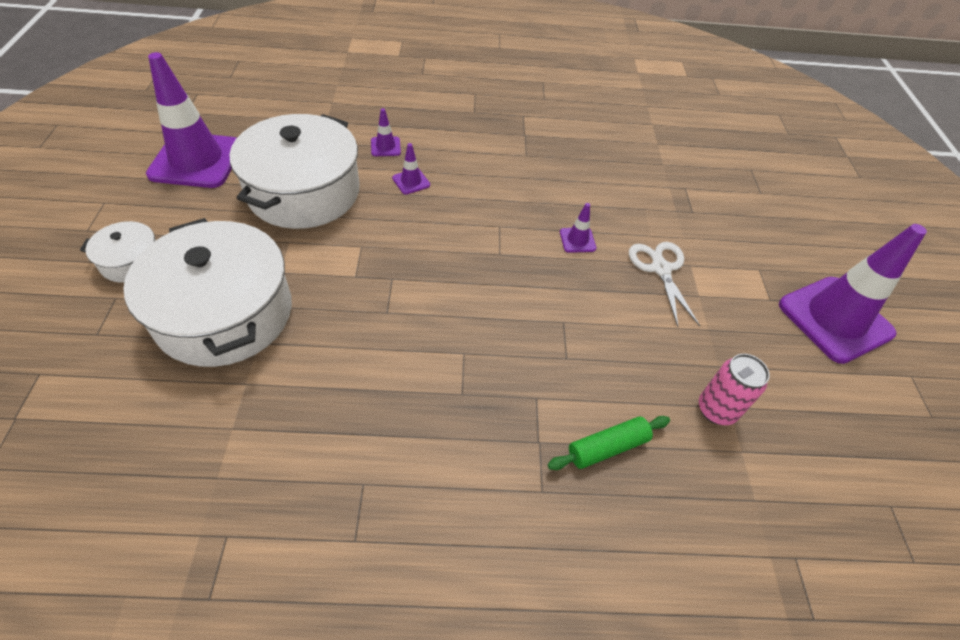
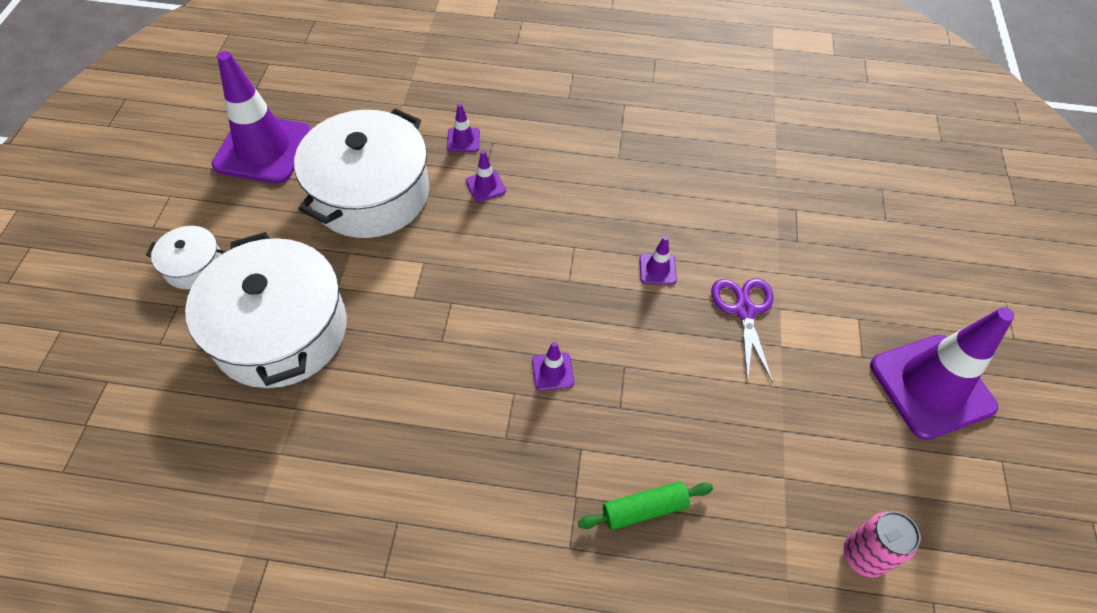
camera: 10 degrees right, 5 degrees up
(497, 331) = (552, 371): none -> purple traffic cone
(660, 269) = (744, 311): white scissors -> purple scissors
(716, 410) = (769, 480): pink can -> pink can (863, 555)

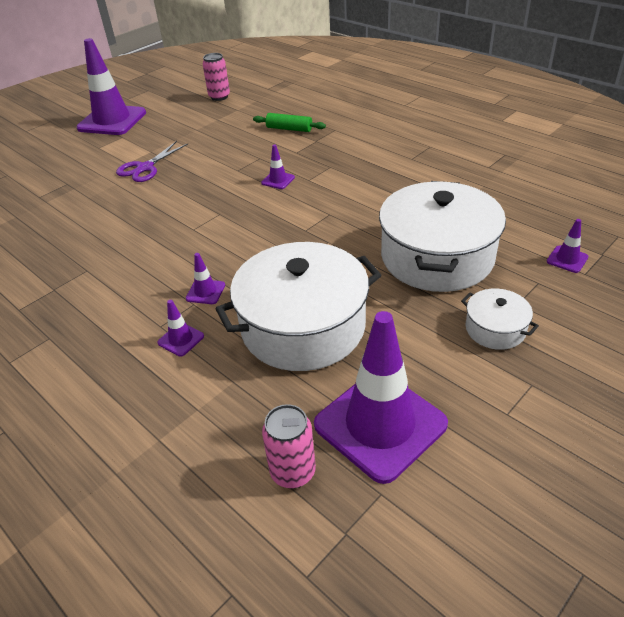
camera: 140 degrees left, 15 degrees down
(307, 100) = (293, 472): none -> pink can
(657, 269) = (161, 200): purple traffic cone -> purple traffic cone (567, 259)

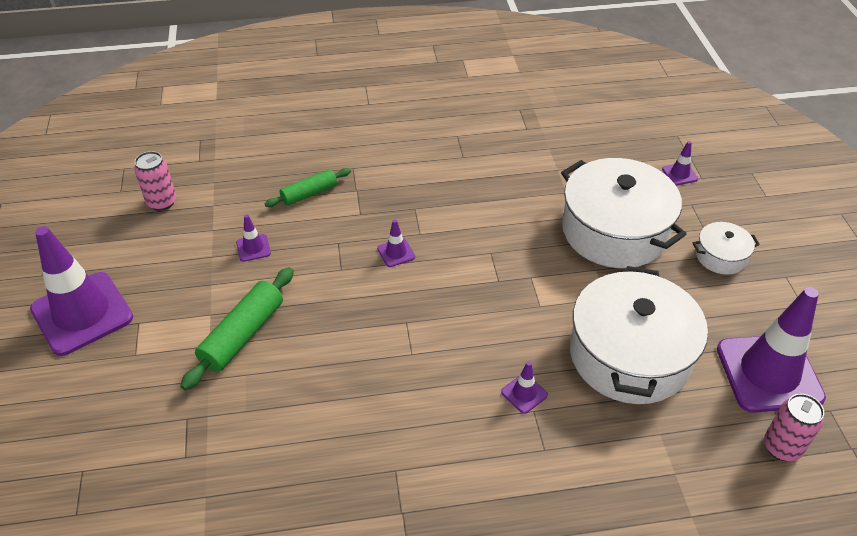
camera: 55 degrees left, 5 degrees up
(145, 168) = (243, 335): purple scissors -> green rolling pin
(181, 339) = (577, 443): purple traffic cone -> purple traffic cone (253, 248)

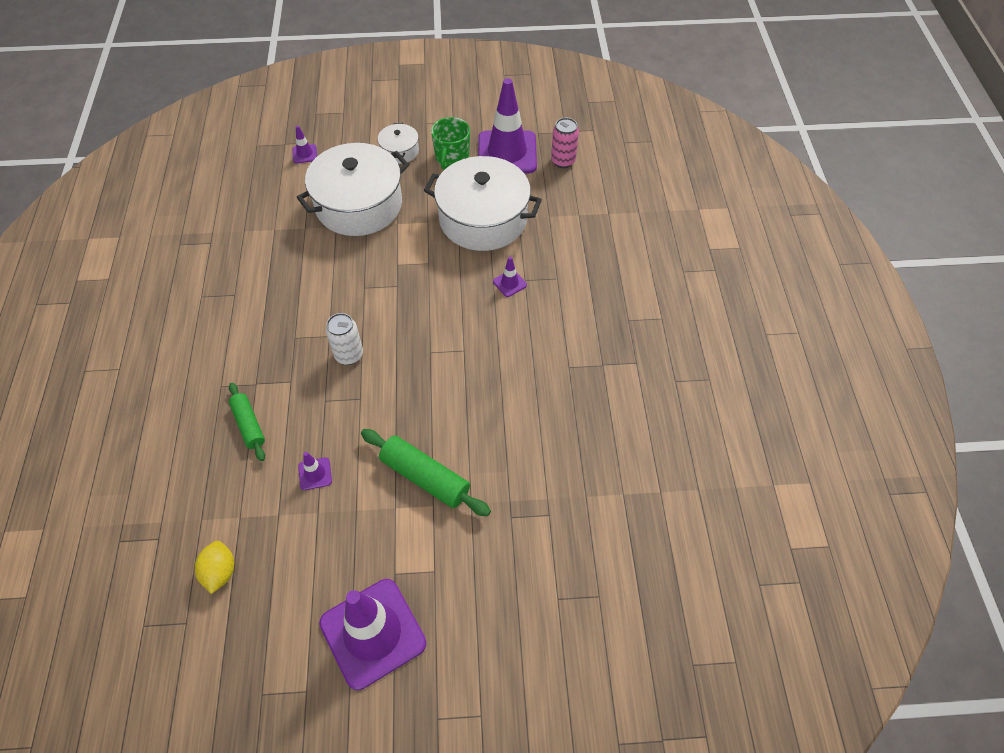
camera: 85 degrees left, 10 degrees up
(162, 202) = (220, 572): pink can -> yellow lemon
(396, 253) = (349, 355): purple traffic cone -> white can
(731, 311) = (452, 158): none -> green mug

